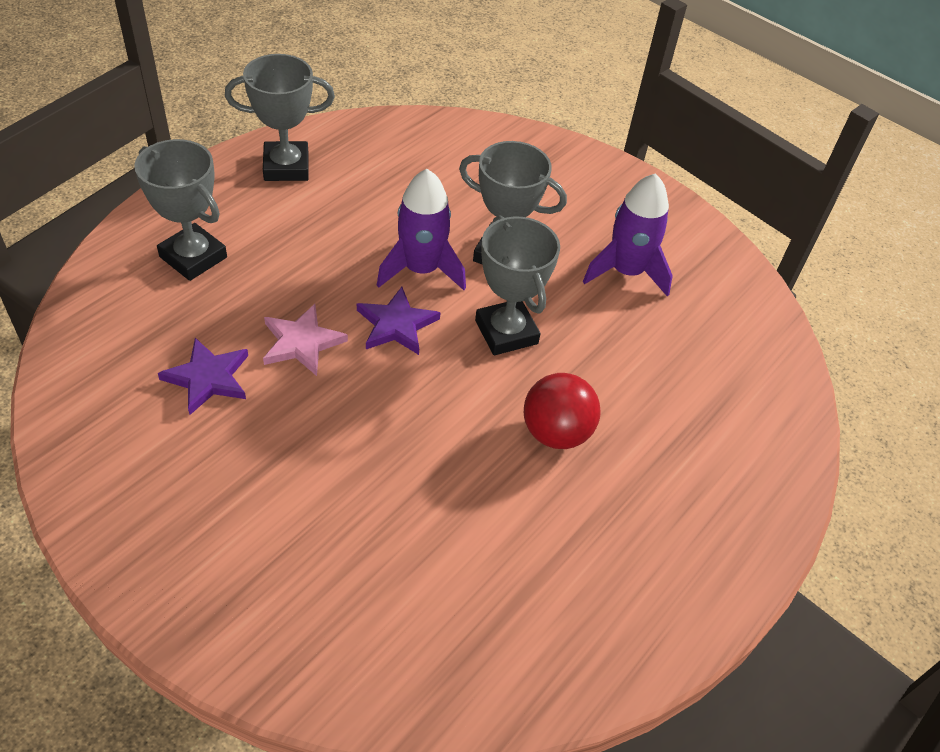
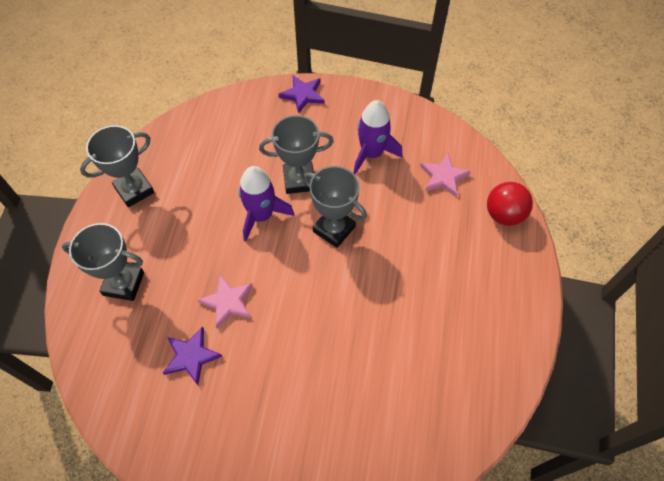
camera: 25 degrees left, 10 degrees up
(396, 324) = (272, 259): purple star -> purple star (302, 95)
(556, 432) = (398, 275): red ball -> red ball (504, 215)
(712, 348) = (443, 177): none -> pink star

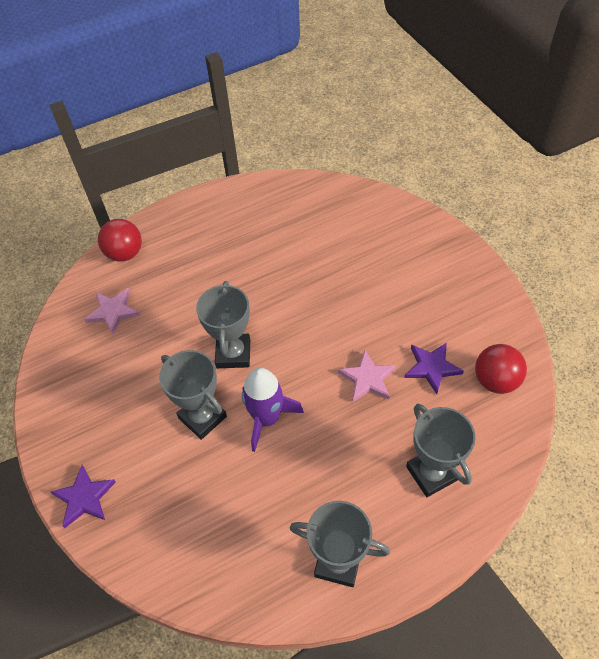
camera: 125 degrees left, 5 degrees down
(134, 394) = (495, 380): none -> red ball
(371, 154) = (125, 380): purple rocket -> none

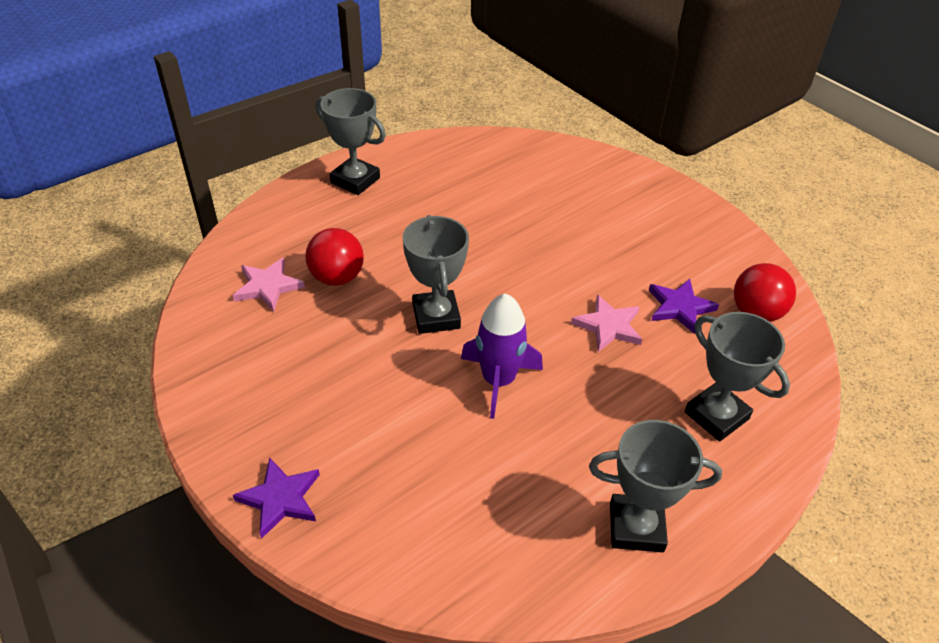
camera: 15 degrees left, 10 degrees down
(125, 253) = (268, 224): red ball -> red ball (337, 277)
(202, 417) = (416, 388): grey trophy -> grey trophy (355, 180)

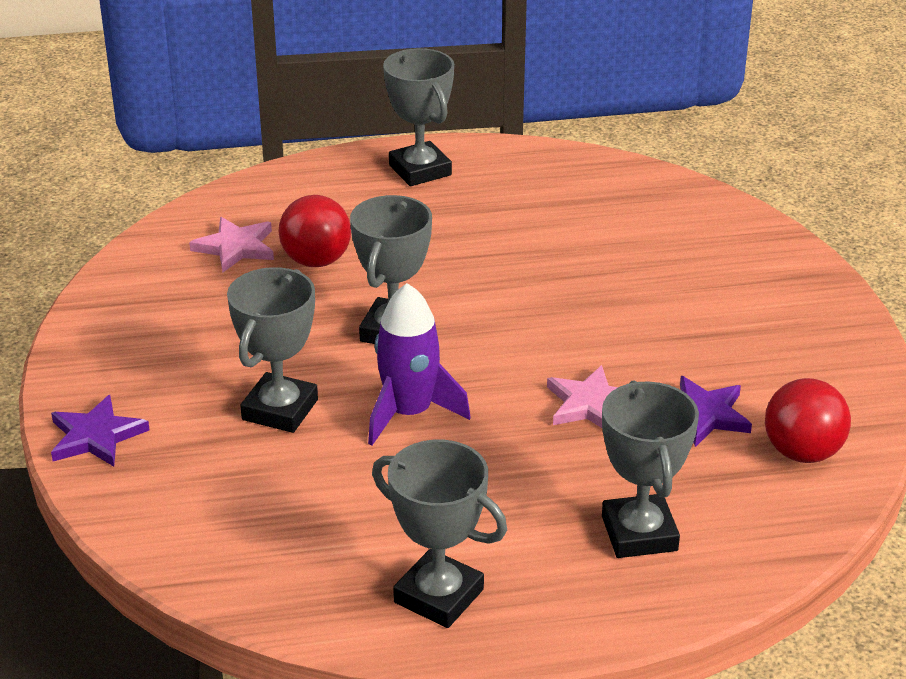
camera: 30 degrees right, 10 degrees down
(406, 415) = (280, 410): none -> grey trophy

